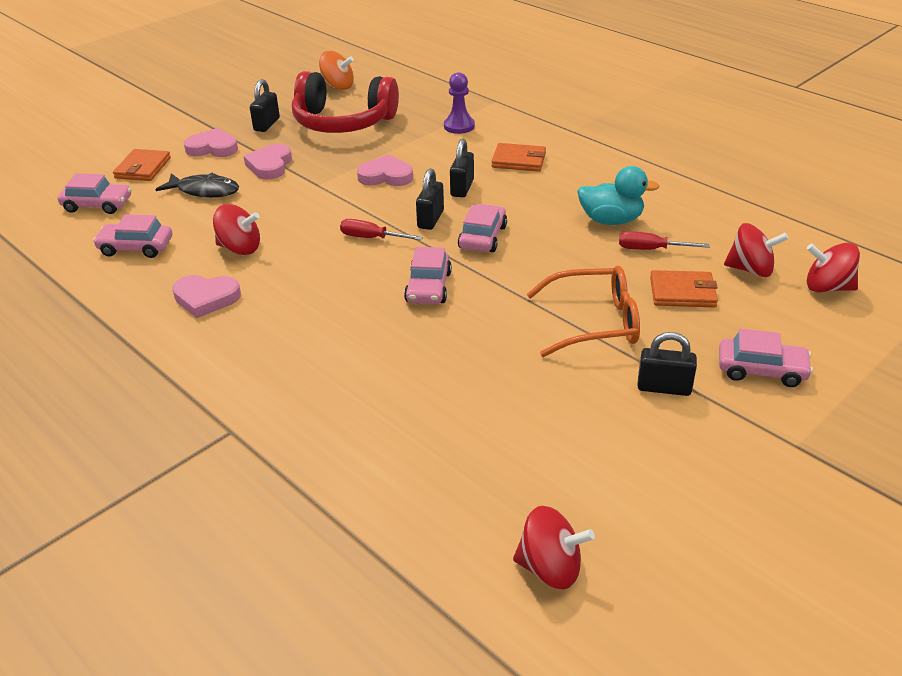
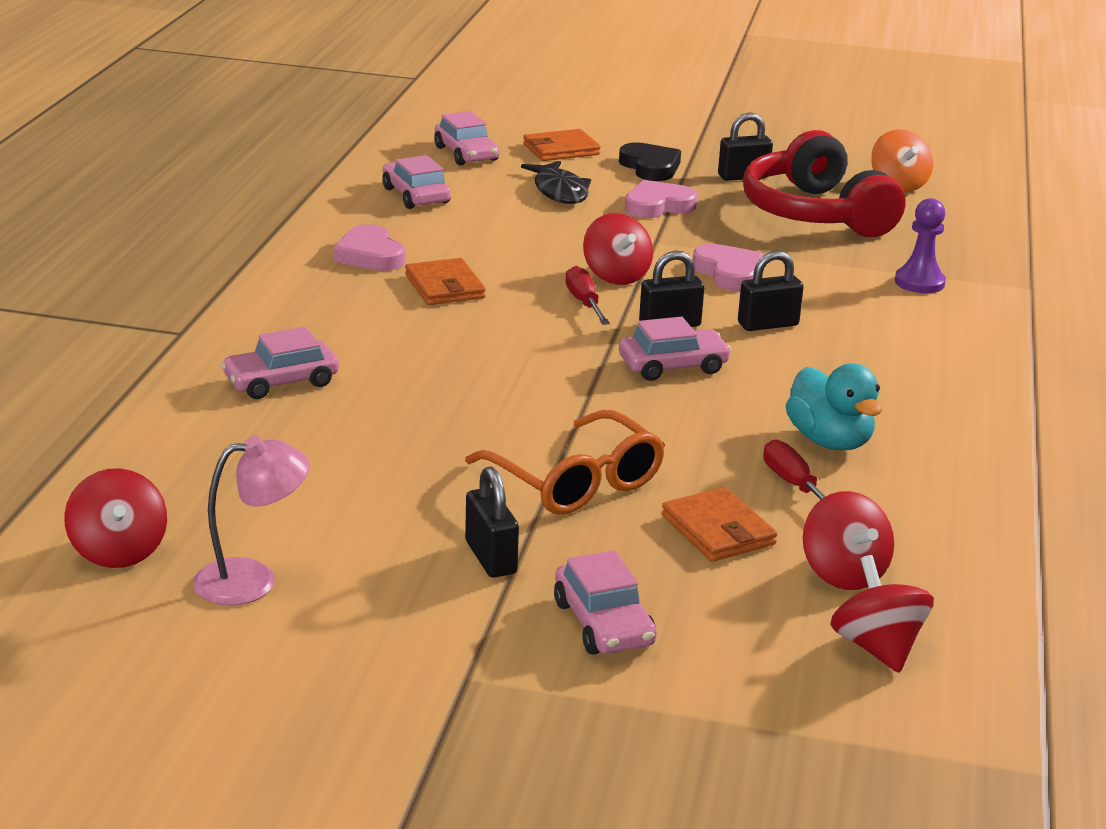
camera: 55 degrees right, 10 degrees down
(213, 148) = (650, 167): pink heart -> black heart
(240, 248) = (476, 242): red spinning top -> red spinning top (616, 276)
(428, 287) = (527, 362): pink car -> pink car (281, 382)
(519, 160) = (891, 343): orange wallet -> orange wallet (444, 287)
(631, 506) = (252, 580): none -> pink lamp

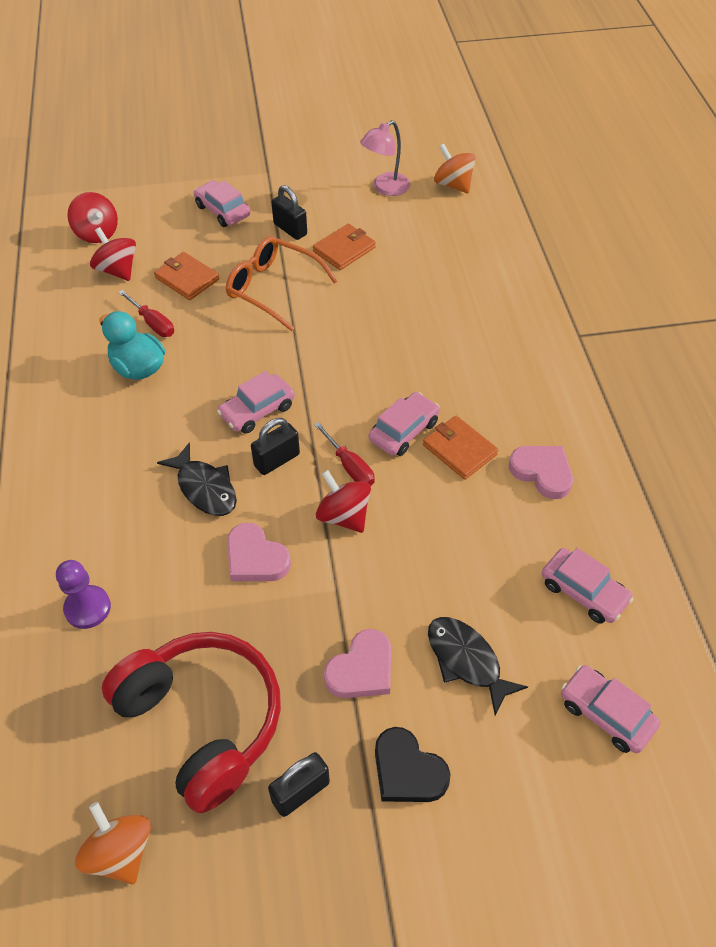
camera: 160 degrees right, 25 degrees up
(119, 551) = (453, 185): red spinning top -> orange spinning top
(281, 382) = (481, 312): pink car -> pink car (404, 431)
(561, 149) = (522, 776): orange wallet -> orange wallet (344, 249)
(768, 324) = (205, 488): black padlock -> black fish

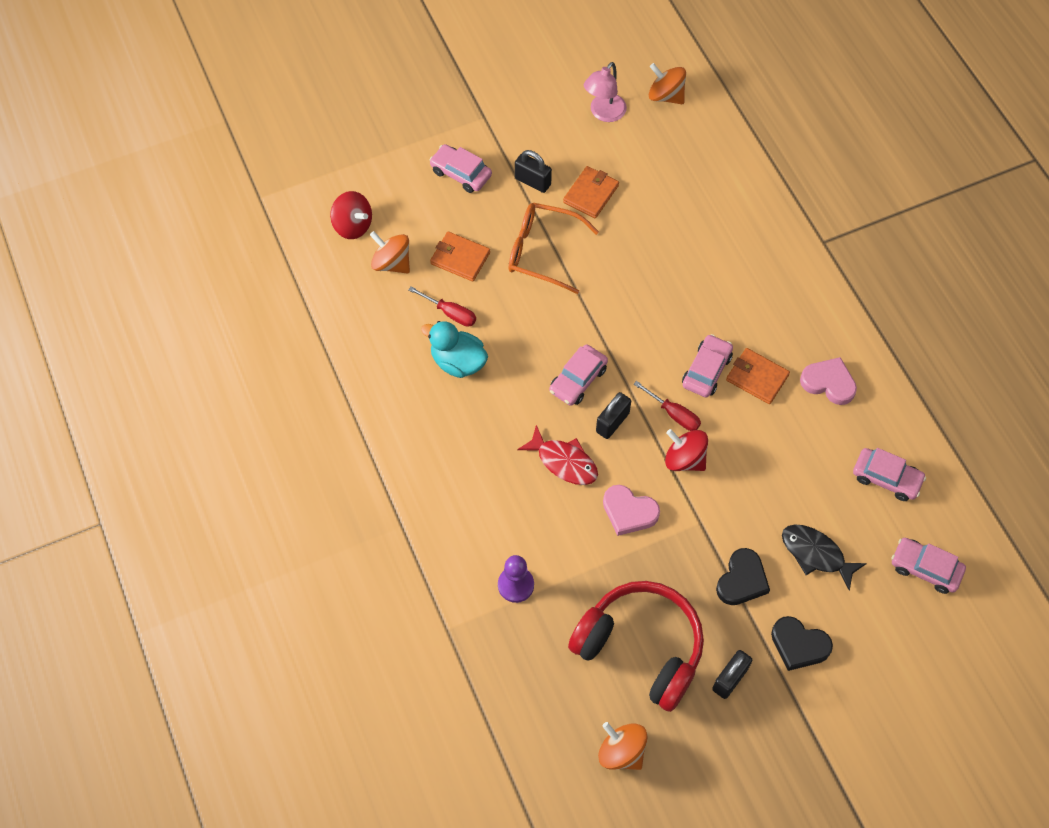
camera: 15 degrees left, 10 degrees up
(117, 270) = (392, 263): red spinning top -> orange spinning top
(205, 488) = (564, 461): black fish -> red fish
(362, 669) = (742, 580): pink heart -> black heart

